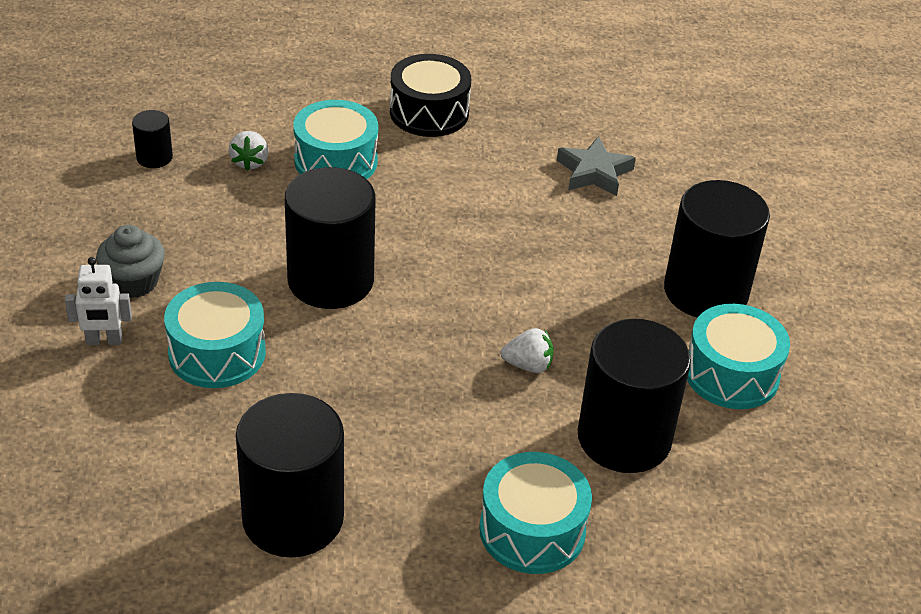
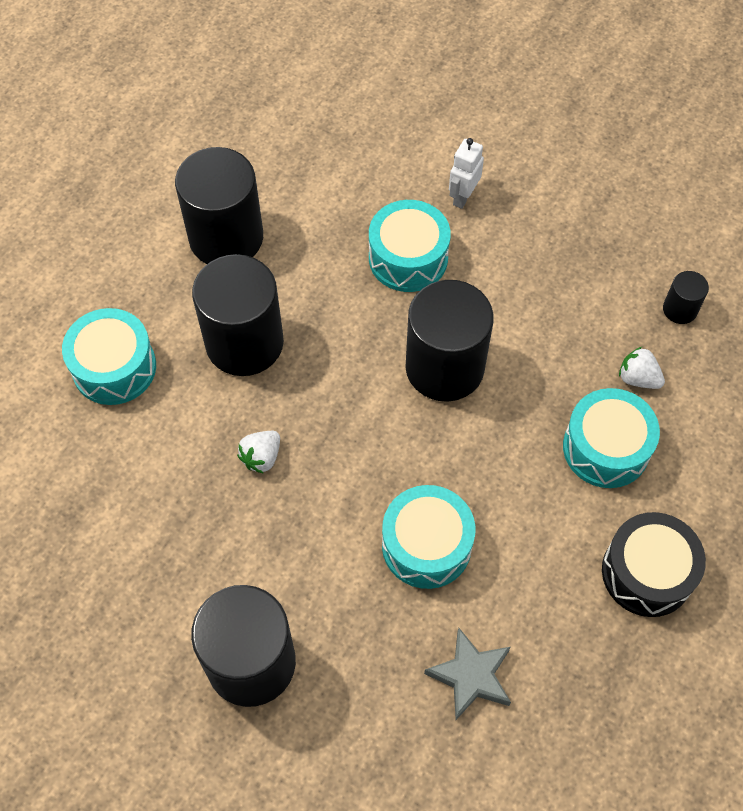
camera: 125 degrees right, 20 degrees up
(134, 282) = (519, 237): grey cupcake -> none
(624, 438) = (146, 479): black cylinder -> black cylinder (244, 342)
(731, 374) = (149, 610): turquoise drum -> turquoise drum (426, 545)

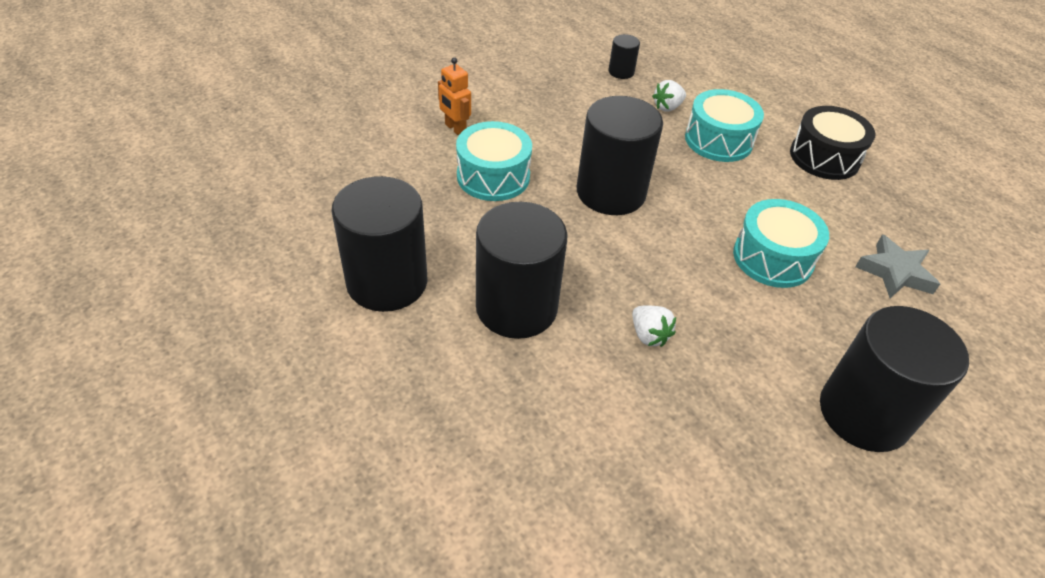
camera: 70 degrees left, 15 degrees down
(114, 367) = (486, 423): turquoise drum -> none
(463, 197) = (455, 129): white robot -> orange robot

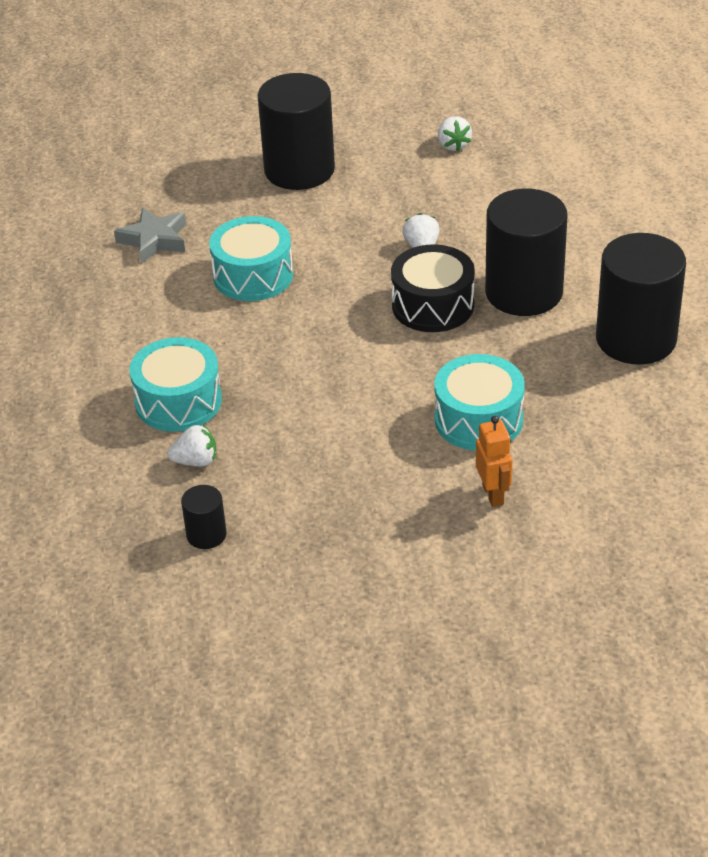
camera: 150 degrees left, 5 degrees down
(611, 192) = (358, 371): black cylinder -> none
(729, 527) = (453, 145): none -> white strawberry
(824, 157) = (80, 353): black drum -> black drum (433, 305)

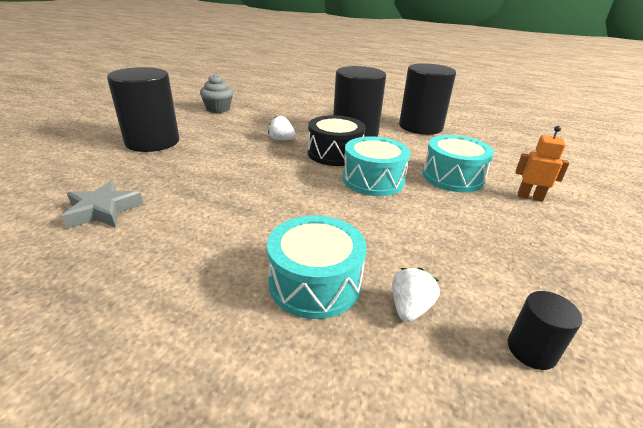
camera: 60 degrees left, 10 degrees down
(253, 275) = (217, 190): turquoise drum -> turquoise drum (373, 180)
(453, 145) = (218, 109): white strawberry -> grey cupcake

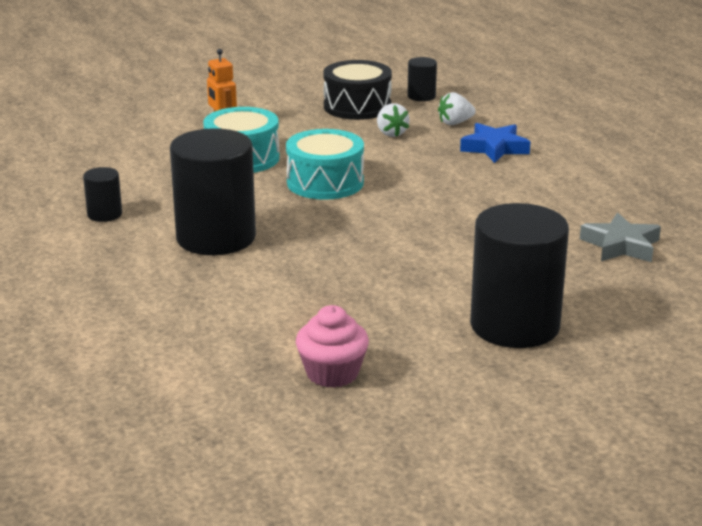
camera: 135 degrees left, 5 degrees down
(218, 109) = (332, 373): grey cupcake -> pink cupcake
(281, 140) = (332, 263): white strawberry -> white strawberry (391, 133)
(315, 283) = (494, 148): turquoise drum -> blue star
(334, 153) = (304, 221): black drum -> black drum (357, 106)
(420, 127) = (104, 214): black cylinder -> black cylinder, size x0.45

